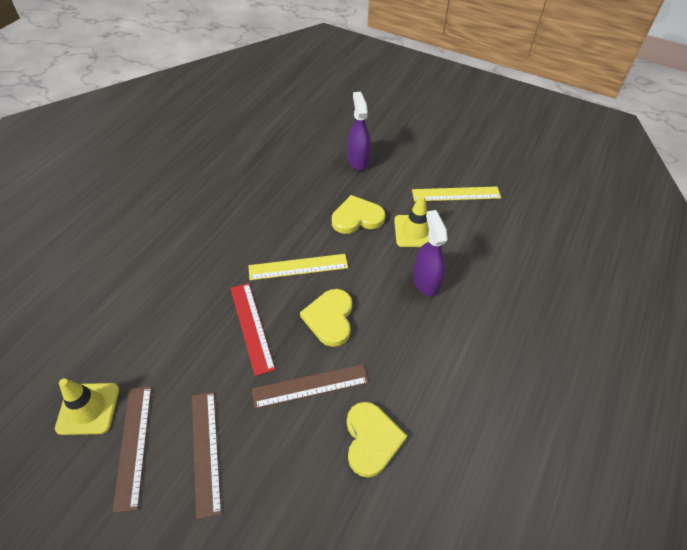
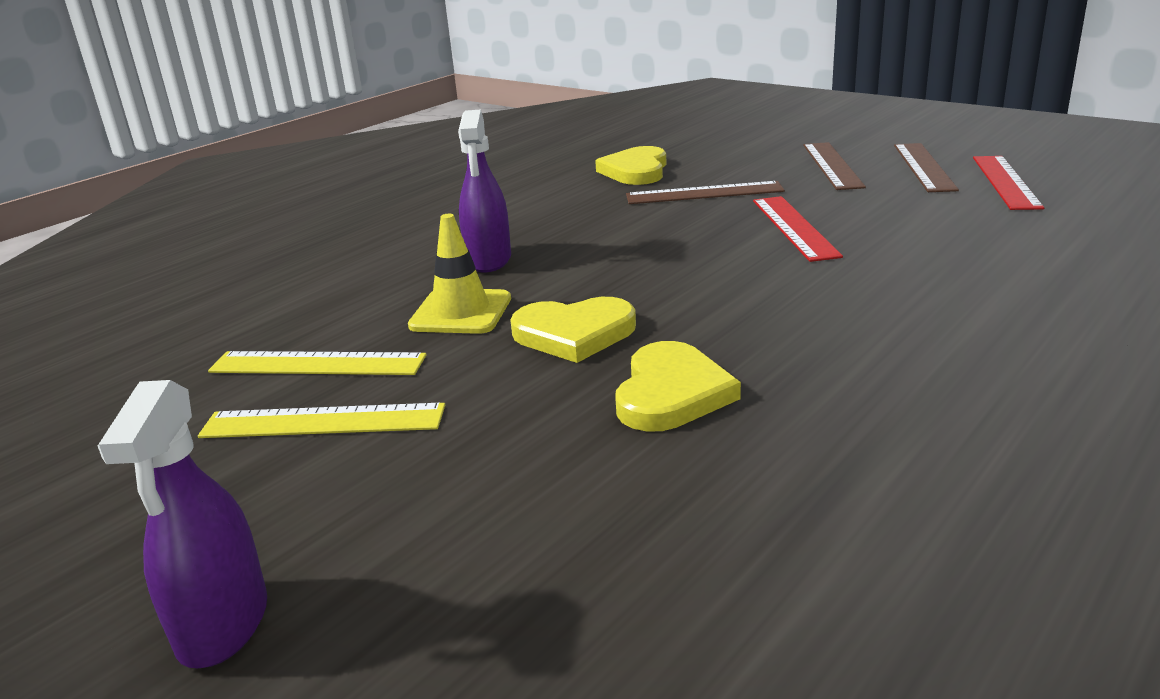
camera: 165 degrees left, 25 degrees down
(88, 408) = (1006, 182): yellow traffic cone -> red ruler
(298, 267) = (715, 276): yellow ruler -> yellow ruler (323, 421)
(330, 318) = (666, 232): yellow heart -> yellow heart (671, 393)
(358, 160) = (517, 445): purple spray bottle -> purple spray bottle (223, 624)

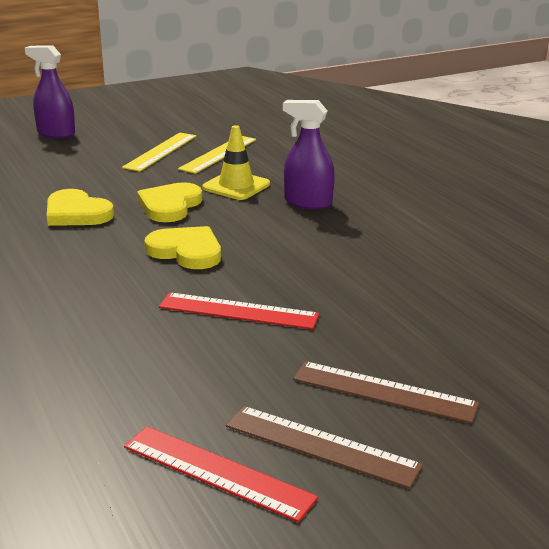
camera: 110 degrees right, 0 degrees up
(636, 171) = (465, 289): yellow heart -> yellow heart (186, 251)
(704, 193) = (365, 301): brown ruler -> none

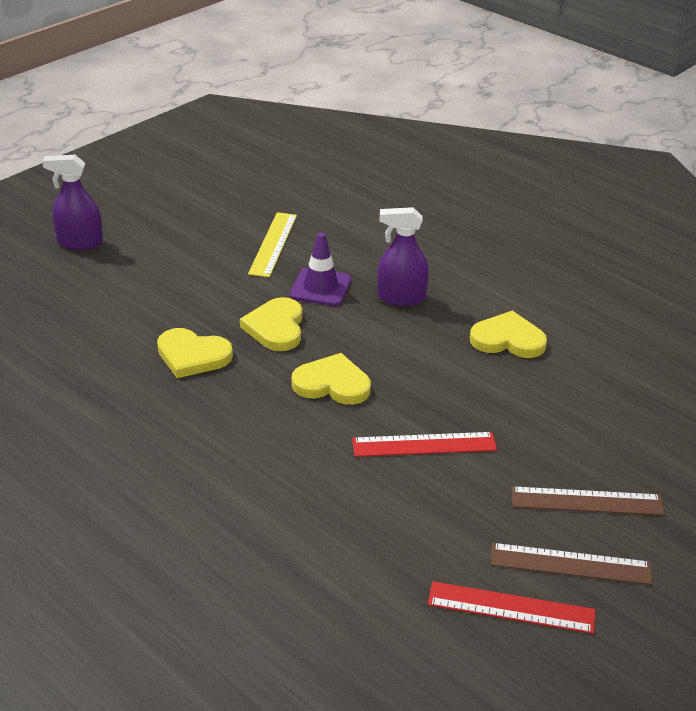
camera: 20 degrees left, 10 degrees up
(161, 151) = (212, 251): yellow ruler -> none
(236, 186) = (320, 287): yellow traffic cone -> purple traffic cone
(393, 247) = (508, 339): none -> yellow heart

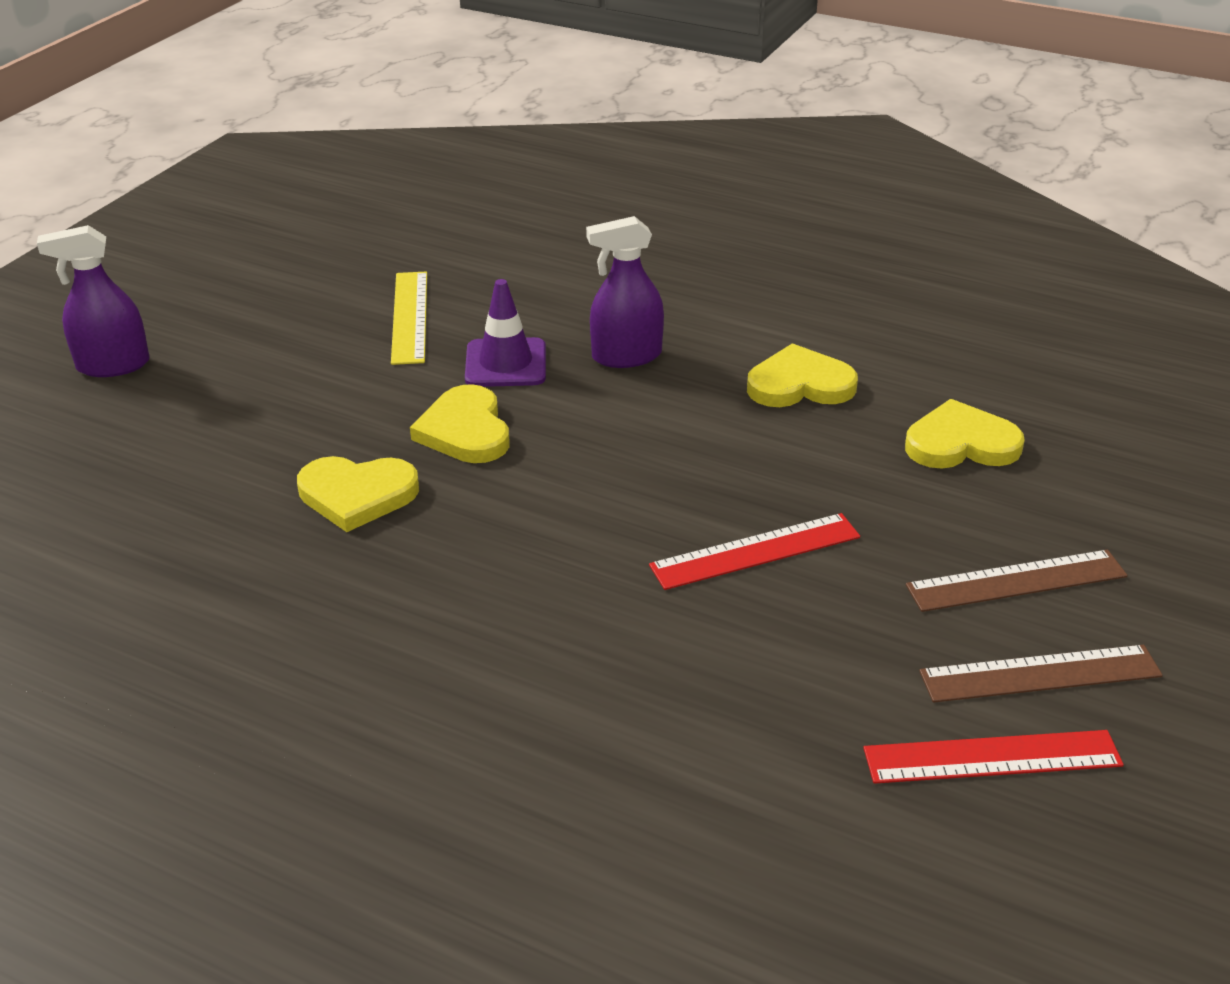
camera: 15 degrees left, 0 degrees up
(332, 384) = (584, 493): yellow heart -> yellow heart (961, 443)

